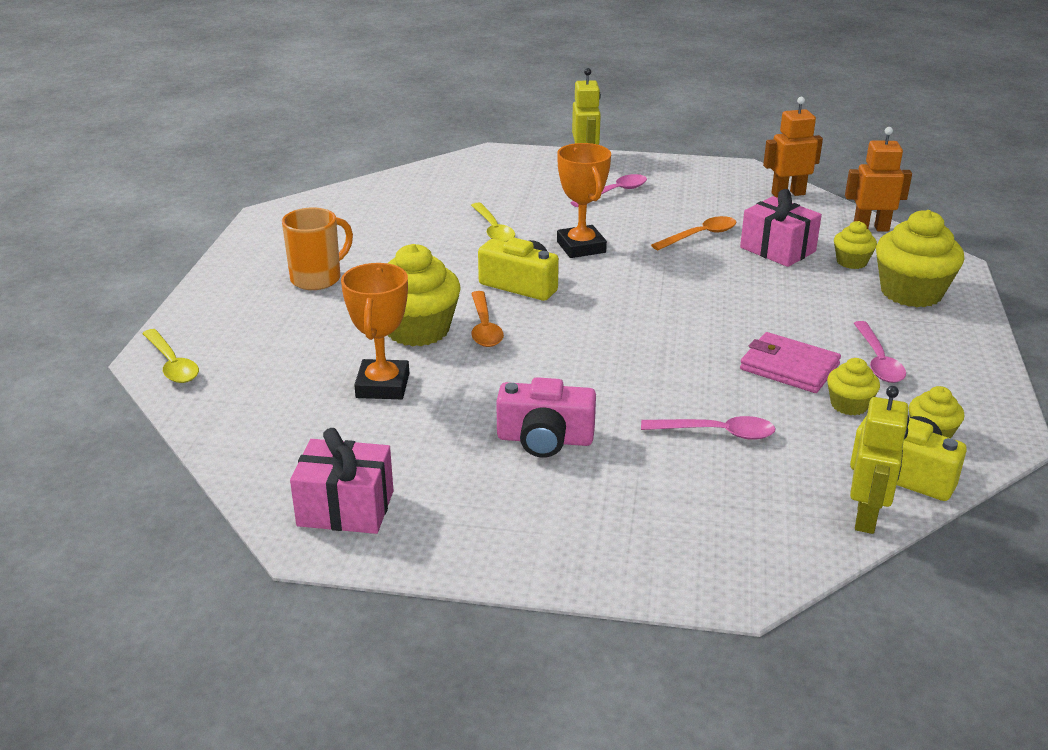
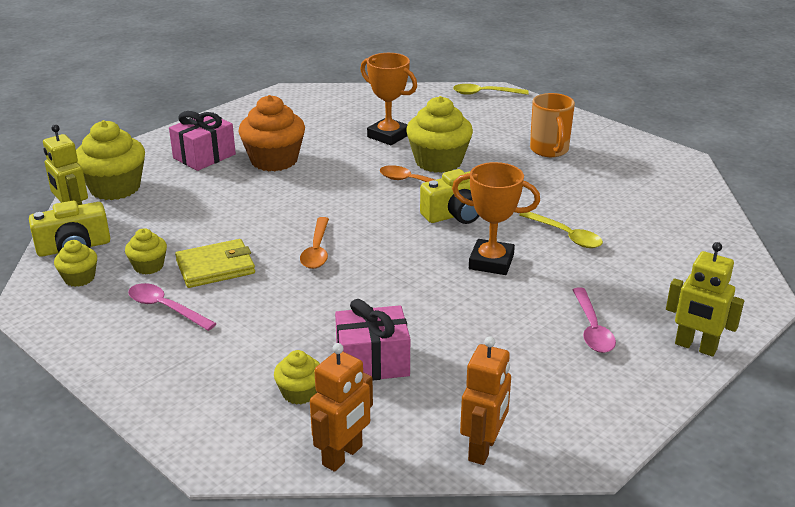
camera: 125 degrees right, 0 degrees up
(345, 508) = (297, 103): pink gift -> pink gift (204, 156)
(493, 230) = (566, 235): yellow spoon -> yellow spoon turned 150 degrees counterclockwise
(545, 439) = (274, 160): pink camera -> orange cupcake
(700, 235) = (447, 332): orange spoon -> orange spoon (316, 250)
(717, 433) = (200, 209): pink spoon -> none
(789, 367) = (215, 267): pink wallet -> yellow wallet
(911, 292) = (212, 391): yellow cupcake -> yellow cupcake (115, 188)

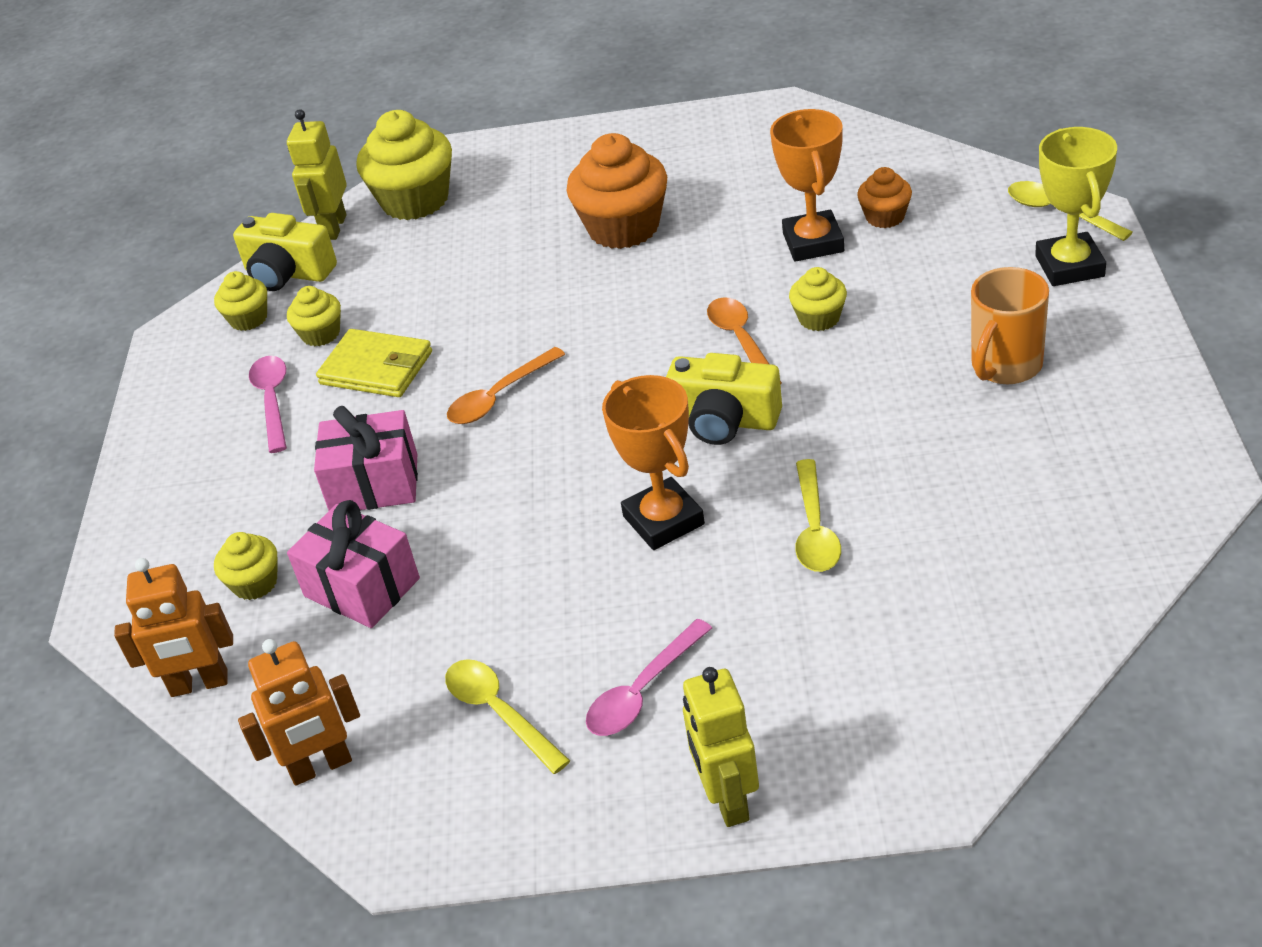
camera: 50 degrees right, 10 degrees up
(204, 156) = (557, 187): pink gift -> pink gift (374, 484)
(408, 117) = (885, 217): none -> orange cupcake
(438, 161) = (819, 318): yellow cupcake -> yellow cupcake, size x0.52
(519, 109) = (1069, 266): none -> yellow trophy
(538, 373) = (499, 712): none -> yellow spoon

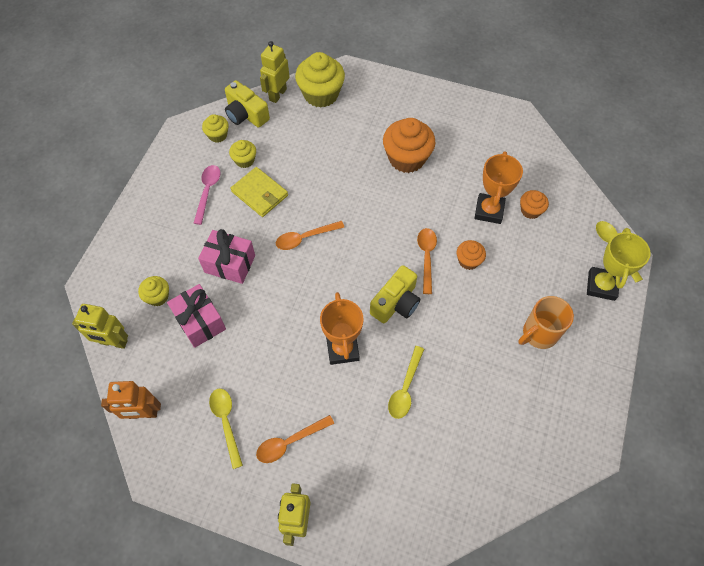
camera: 15 degrees right, 20 degrees up
(199, 684) = (113, 342): orange robot -> yellow robot
(642, 691) = (289, 442): pink spoon -> orange spoon
(724, 421) = (396, 303): yellow camera -> yellow camera turned 90 degrees counterclockwise
(819, 318) = (468, 261): yellow cupcake -> orange cupcake

